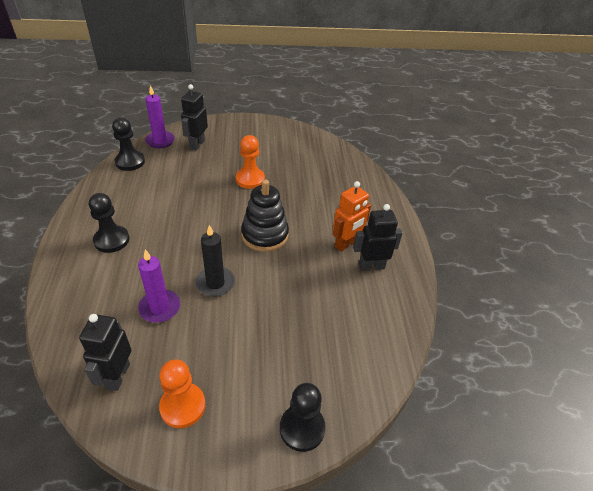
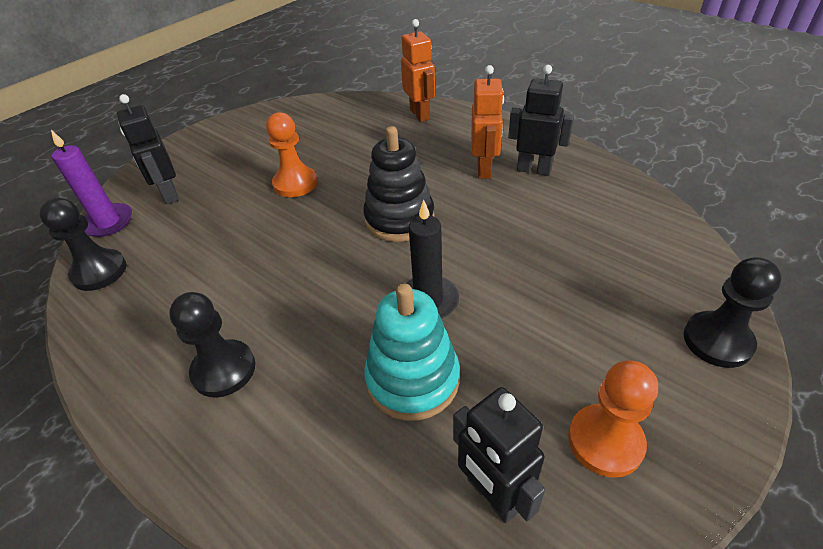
camera: 40 degrees left, 0 degrees up
(160, 308) = (412, 379): purple candle -> turquoise stacking toy
(366, 187) = (420, 114): none -> orange robot
(371, 266) = (534, 169): black robot -> black robot turned 75 degrees clockwise

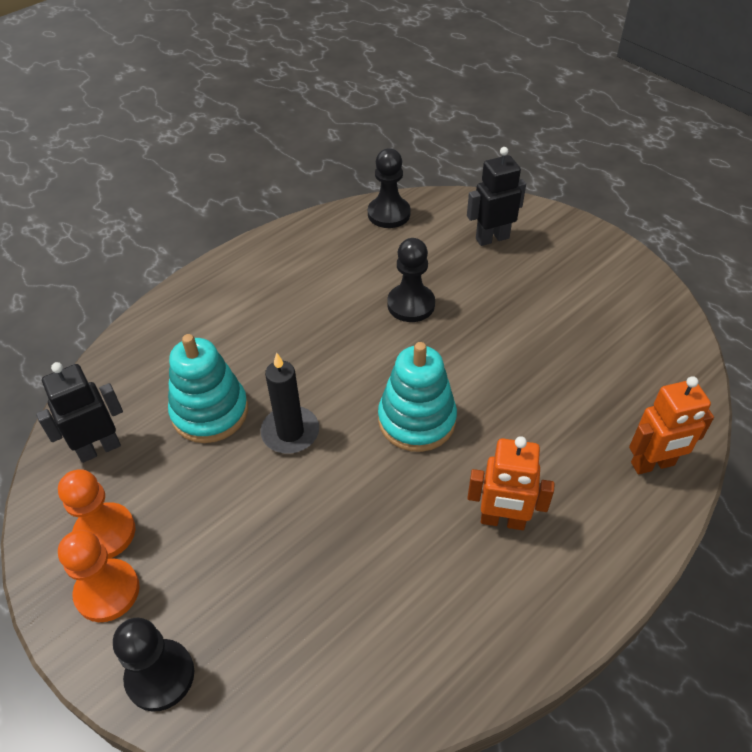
camera: 95 degrees right, 5 degrees up
(108, 222) = (454, 206): purple candle -> none
(224, 370) = (260, 298): black pawn -> black pawn (411, 304)
(295, 183) = (497, 331): orange pawn -> orange pawn (107, 591)
(399, 219) = (416, 420): black stacking toy -> turquoise stacking toy
(534, 169) = (494, 581): black robot -> none

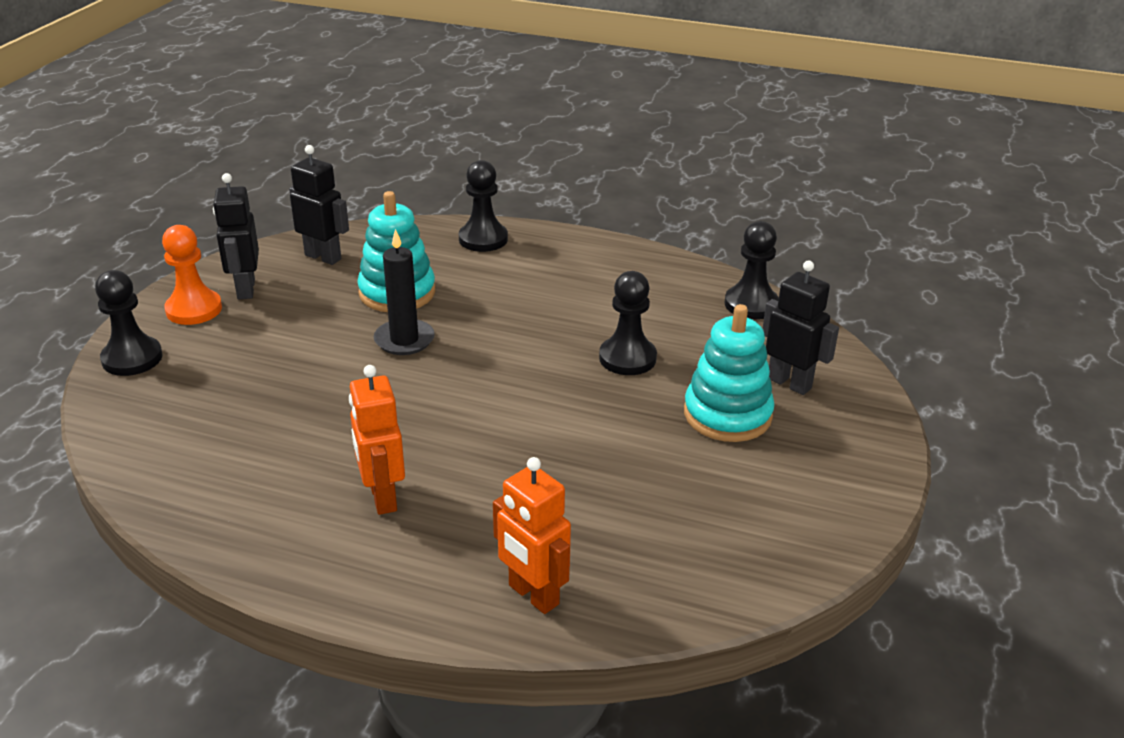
camera: 60 degrees right, 15 degrees down
(105, 533) = (245, 289): orange pawn -> black robot
(171, 322) = (483, 239): none -> black pawn
(416, 420) = (472, 407): turquoise stacking toy -> turquoise stacking toy (727, 415)

